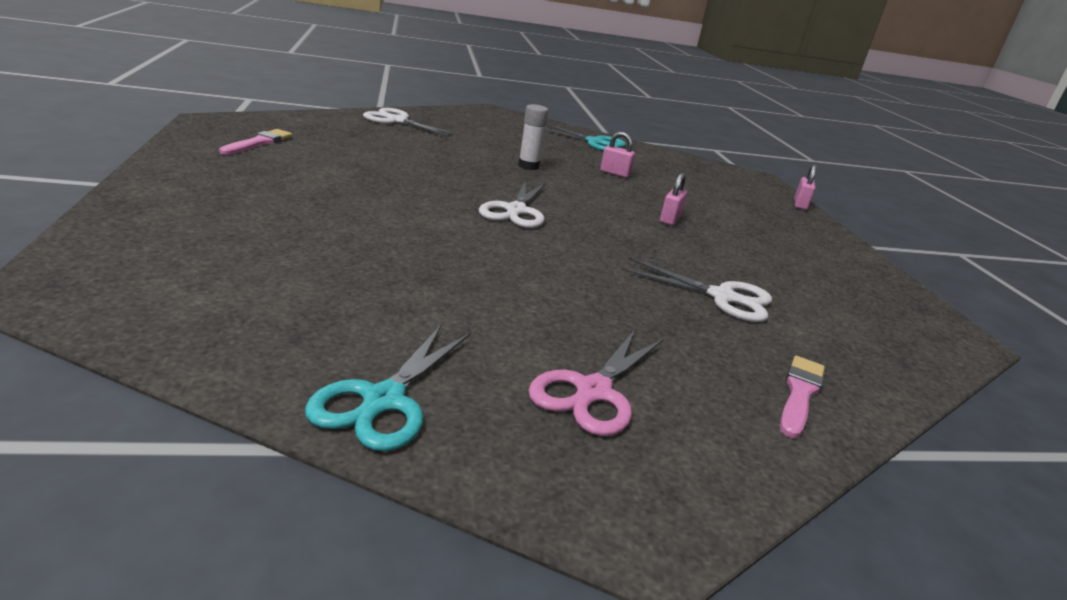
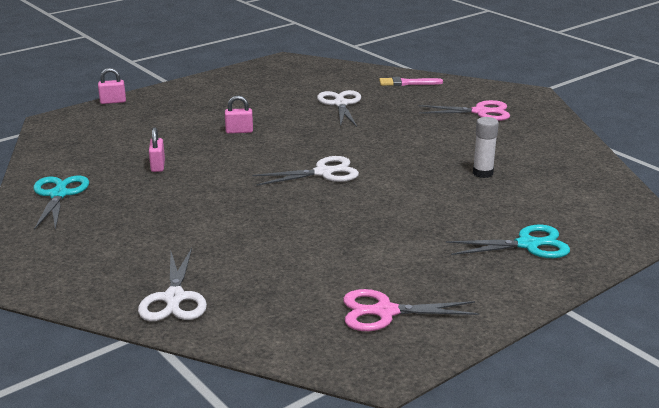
camera: 115 degrees left, 0 degrees up
(259, 143) = (385, 312): pink brush -> pink scissors
(383, 400) = (558, 139): turquoise scissors -> turquoise scissors (527, 244)
(528, 166) = (208, 197): white glue stick -> white glue stick (482, 173)

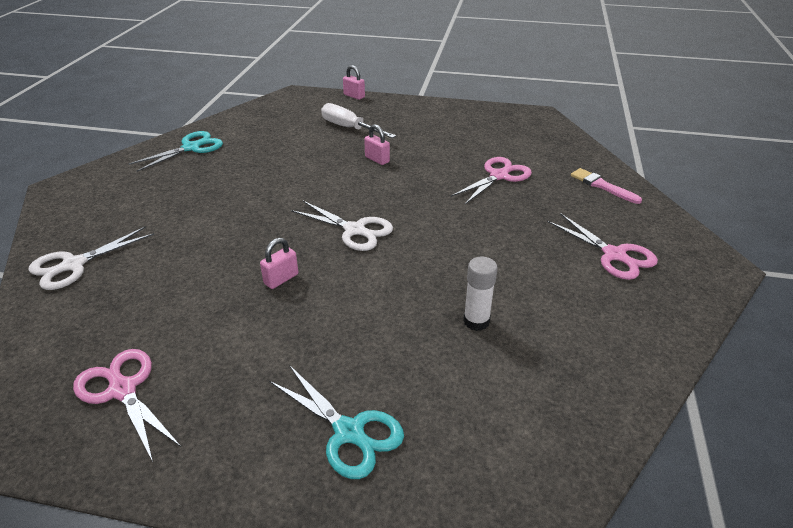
camera: 50 degrees right, 10 degrees up
(158, 166) = (276, 158): pink padlock -> pink padlock (281, 279)
(167, 123) = (349, 128): none -> white screwdriver
(340, 104) = (499, 176): white scissors -> pink scissors

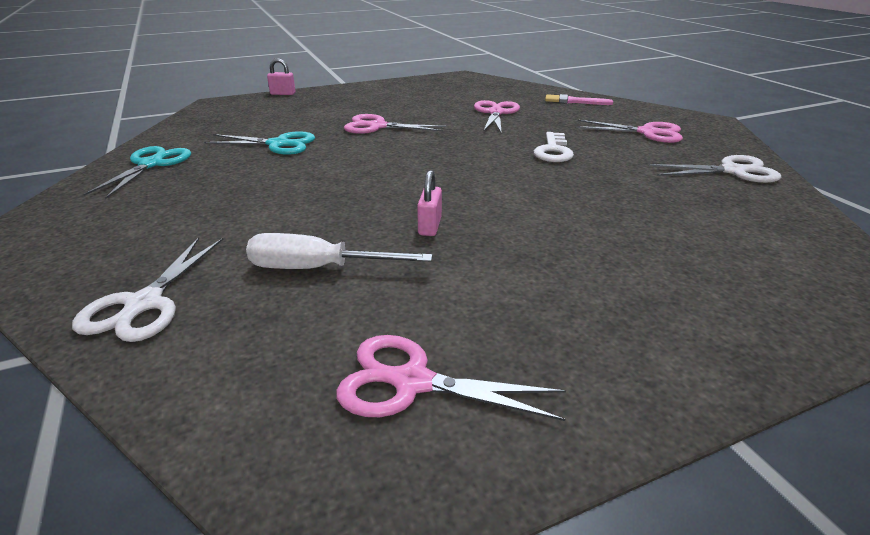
camera: 35 degrees left, 5 degrees down
(349, 128) = (315, 114): white screwdriver -> white screwdriver (319, 268)
(349, 432) = (678, 301): turquoise scissors -> turquoise scissors (278, 144)
(355, 230) = (439, 174): white scissors -> white scissors (732, 171)
(377, 159) = (377, 126): pink padlock -> pink scissors
(476, 321) = (633, 195): white glue stick -> none
(482, 242) = (553, 151): none -> white key

